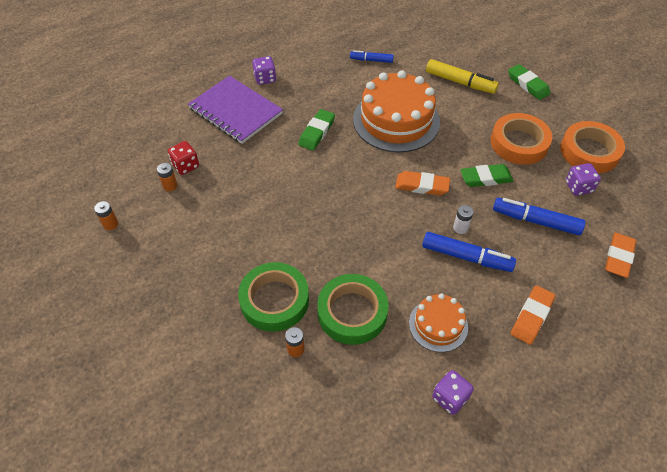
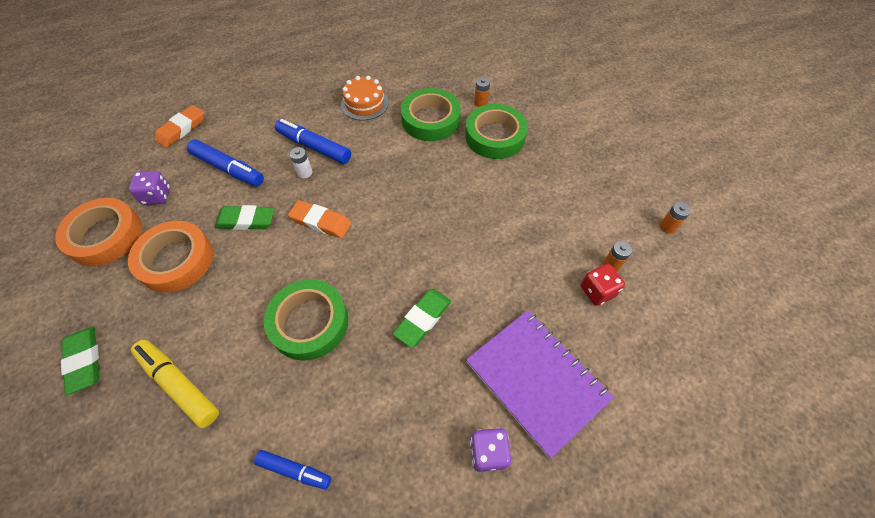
camera: 170 degrees left, 5 degrees up
(396, 120) = (309, 322): orange cake -> green tape
(450, 398) = (376, 65): purple dice -> none
(532, 316) = (288, 99): orange eraser -> none

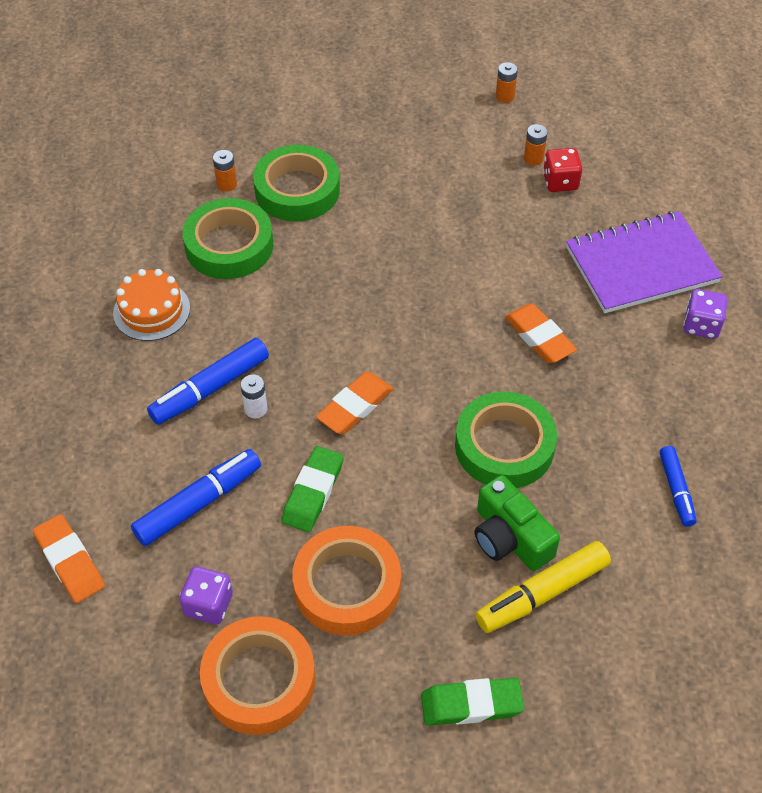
camera: 70 degrees left, 5 degrees down
(226, 349) = (510, 537): none -> green camera
(294, 470) = (676, 490): blue marker -> blue marker turned 135 degrees clockwise
(423, 319) = (539, 337): green eraser -> orange eraser

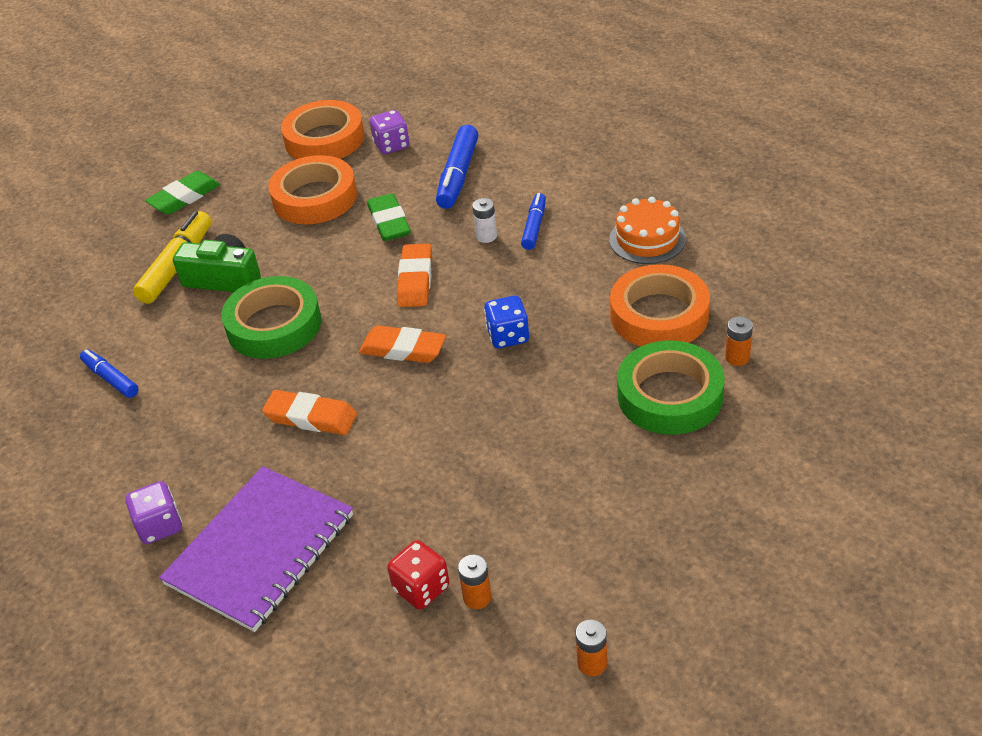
camera: 145 degrees right, 10 degrees down
(70, 561) = (499, 115): orange eraser -> orange eraser (403, 349)
(210, 388) = (534, 227): blue marker -> blue marker, size x0.62
(229, 245) = (659, 315): green tape -> orange tape
(343, 303) = (508, 336): none -> blue dice

